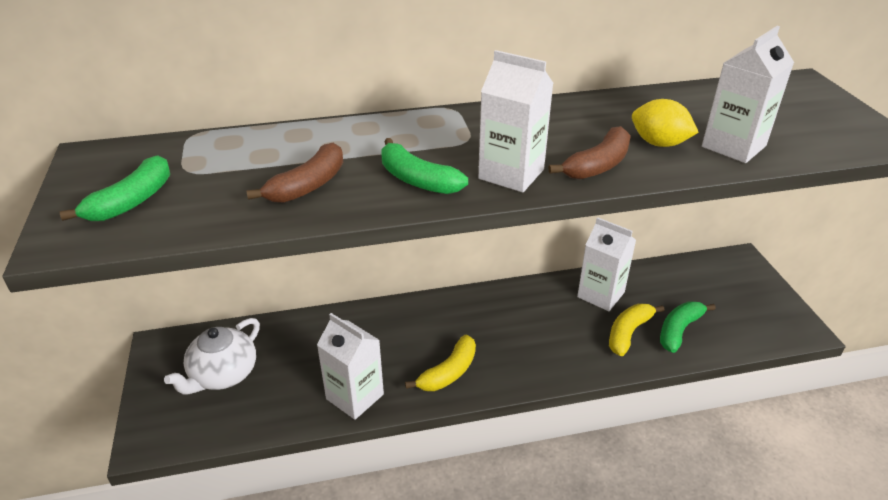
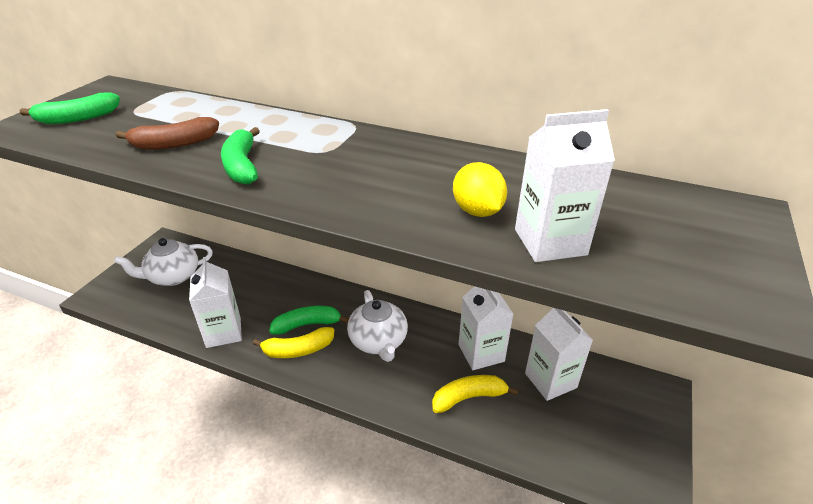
camera: 35 degrees right, 0 degrees up
(511, 174) = (311, 187): white carton -> white carton (550, 380)
(511, 328) = (378, 341): none -> white teapot
(598, 165) = (390, 208): brown banana -> none
(679, 330) = (519, 421): green banana -> green banana (307, 324)

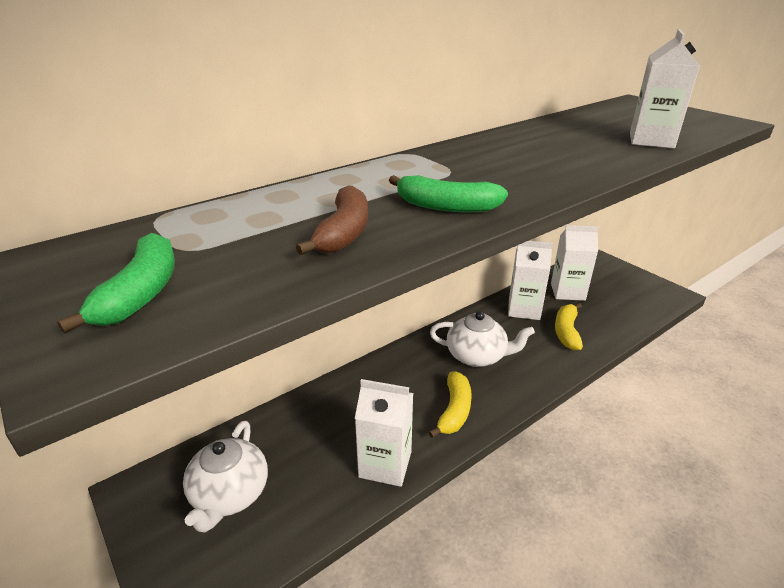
camera: 60 degrees left, 5 degrees down
(307, 324) = (422, 394): green banana -> none
(477, 211) = (600, 147): yellow lemon -> none

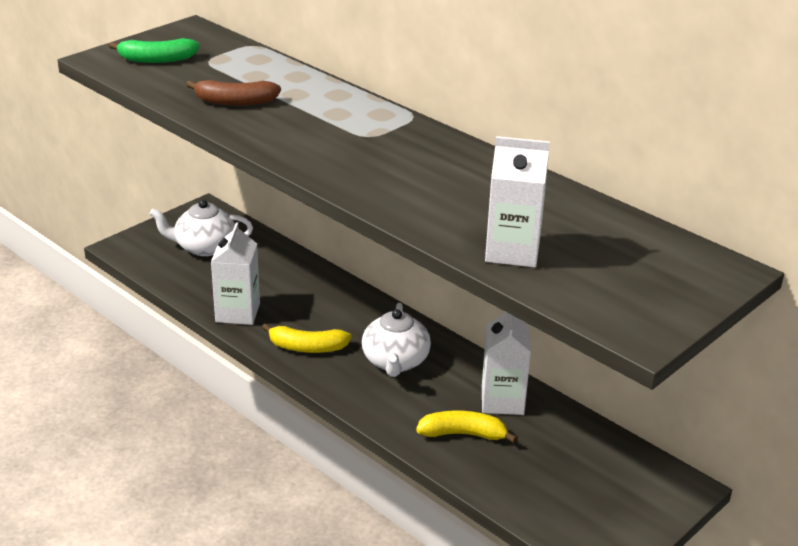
camera: 80 degrees right, 0 degrees up
(445, 206) = (286, 134): green banana -> none
(567, 292) = (564, 444): white carton -> none

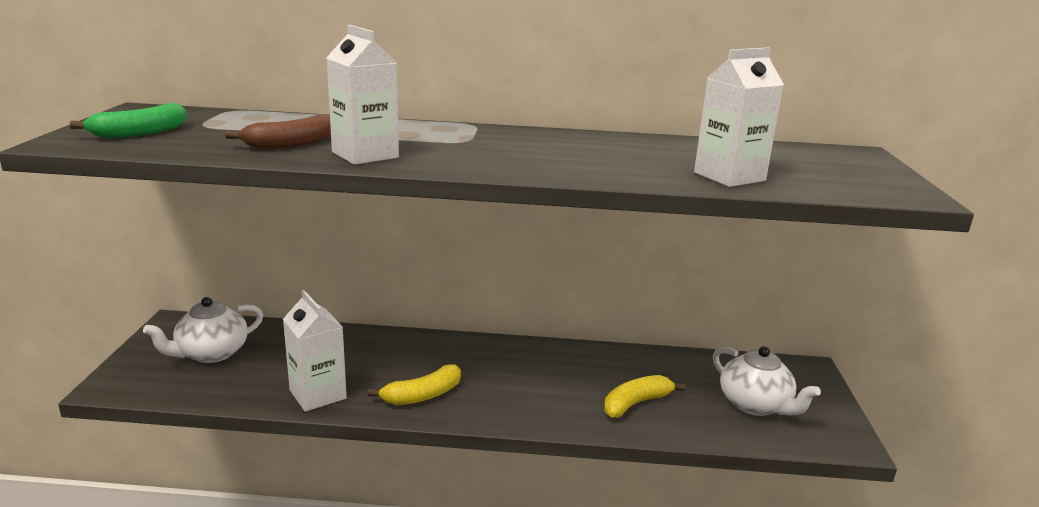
camera: 40 degrees left, 10 degrees down
(395, 362) = (511, 374): white teapot -> white teapot (755, 405)
(502, 401) = (626, 367): white carton -> white carton (365, 155)

